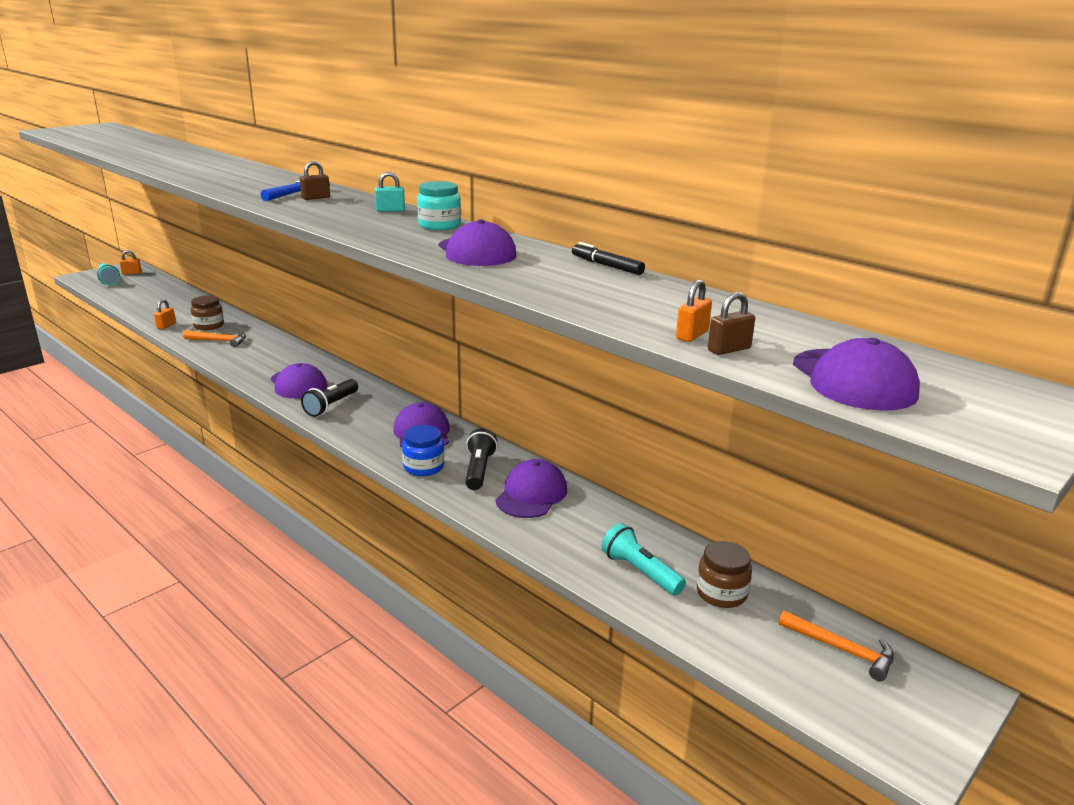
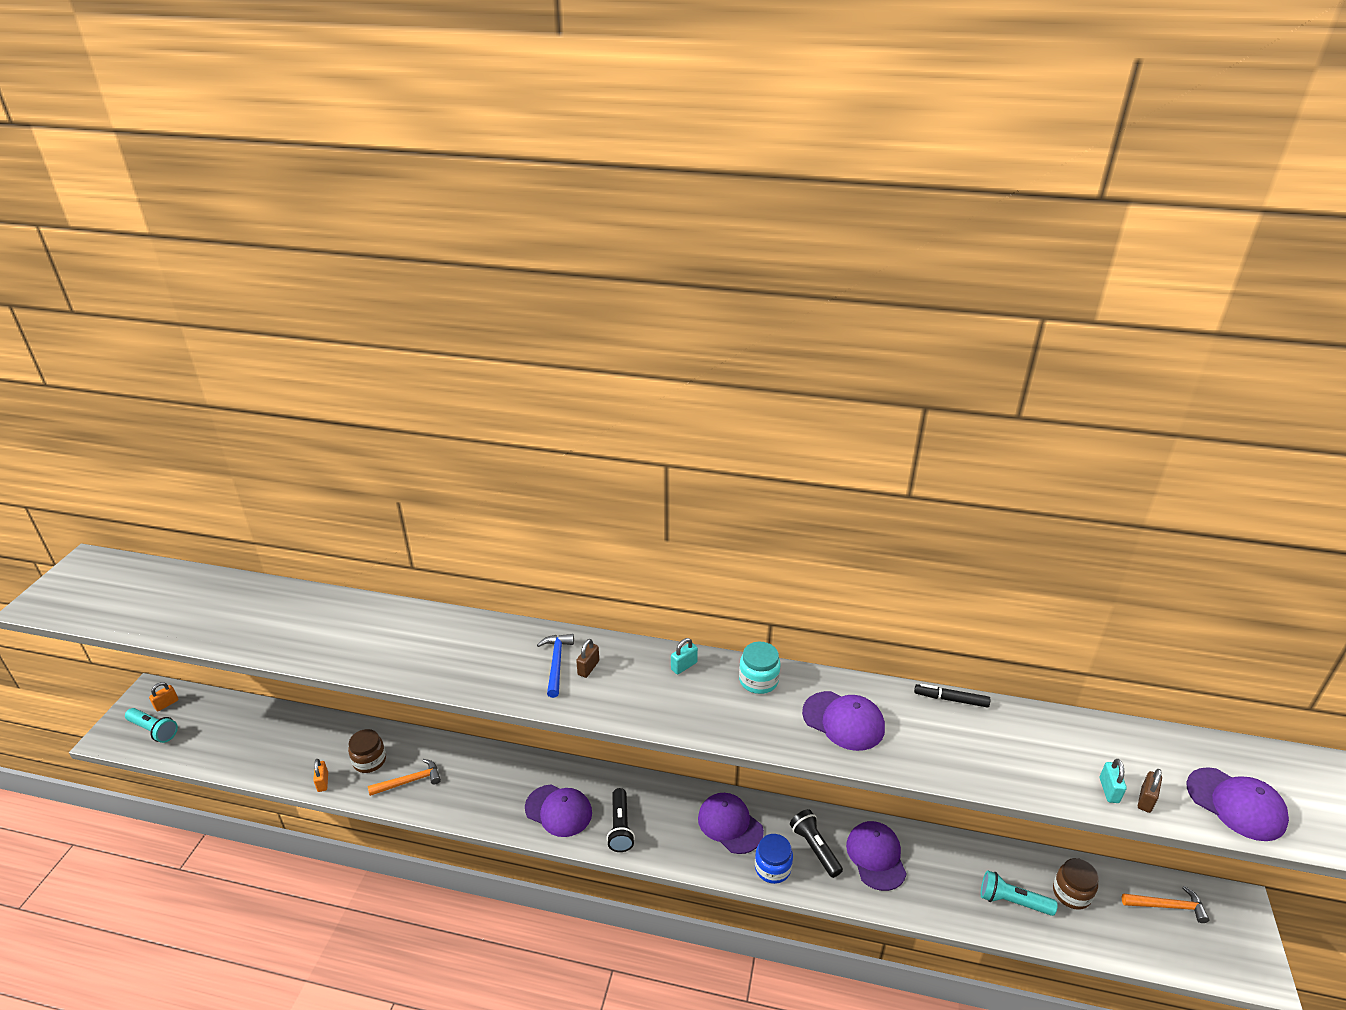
camera: 30 degrees left, 10 degrees up
(692, 335) = (1109, 790): orange padlock -> turquoise padlock

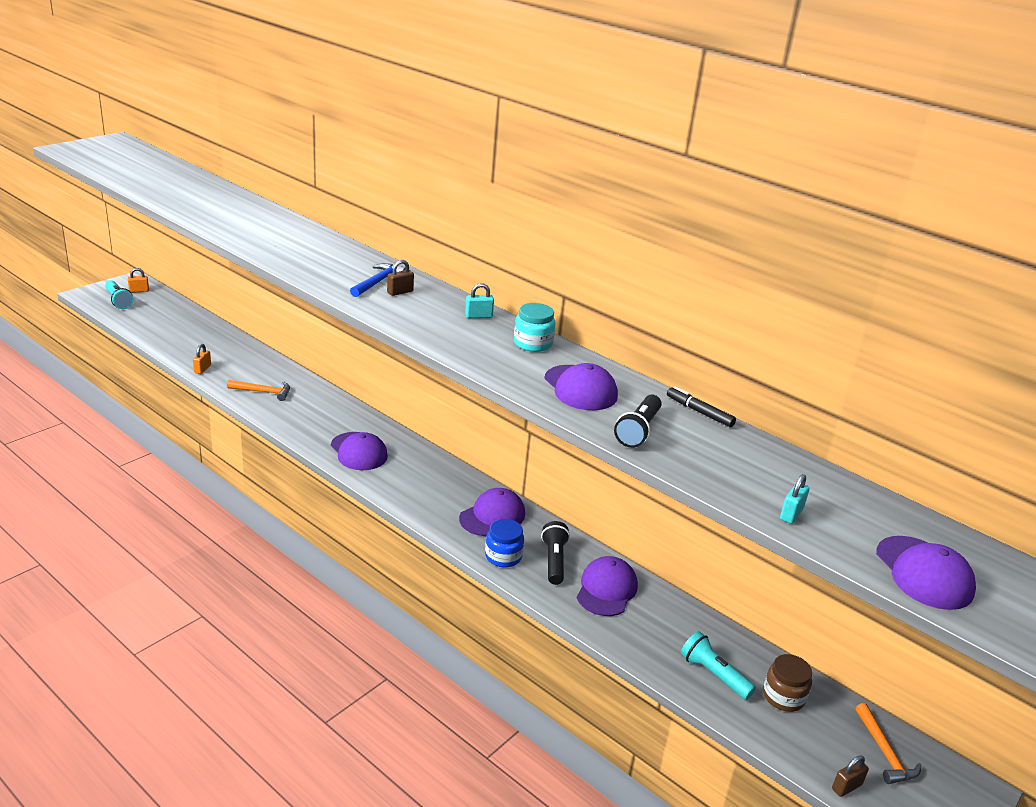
camera: 25 degrees right, 5 degrees down
(369, 760) = (246, 370): brown jar -> none
(620, 827) = (398, 480): black flashlight -> black flashlight (638, 431)
(730, 824) = (492, 516): purple cap -> purple cap turned 60 degrees clockwise
(1145, 800) = (823, 533): brown padlock -> brown padlock (846, 787)
(1167, 906) = (884, 752): orange hammer -> orange hammer turned 45 degrees clockwise

